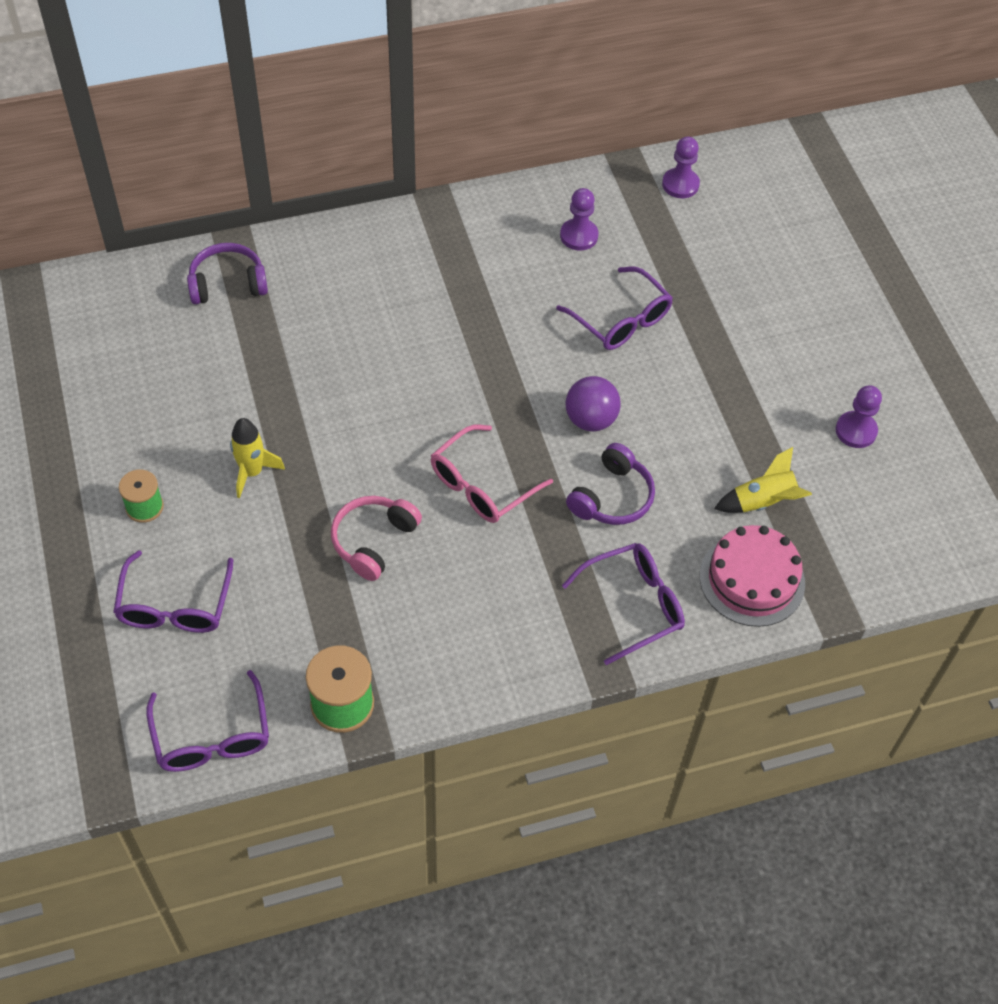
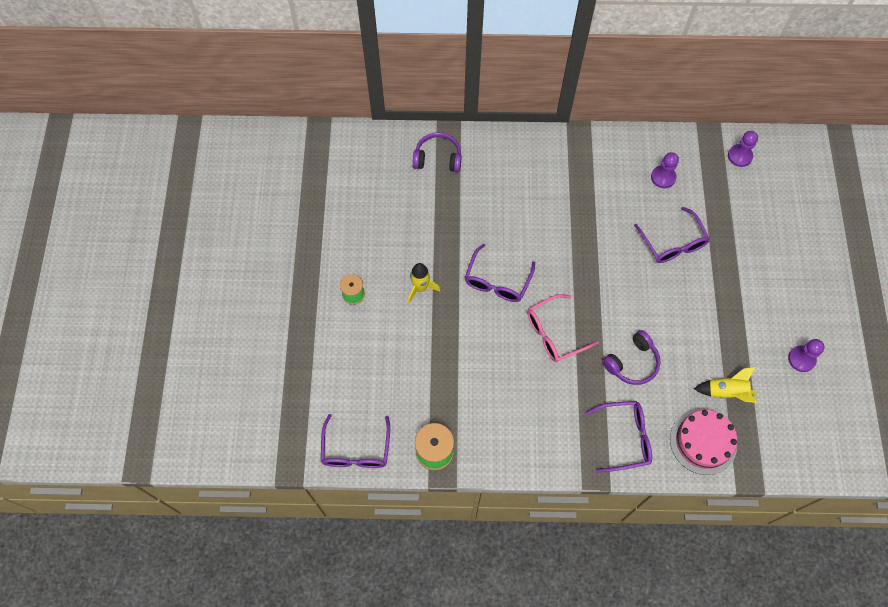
camera: 20 degrees right, 10 degrees up
(175, 605) = (355, 362): purple glasses -> purple glasses (497, 281)
(373, 541) = (480, 352): pink headphones -> none
(590, 419) = (634, 307): purple ball -> none

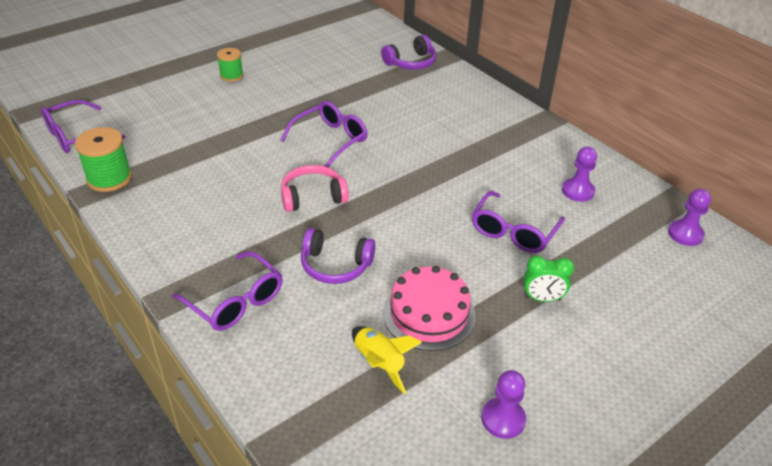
camera: 50 degrees right, 25 degrees down
(420, 288) = (274, 104): yellow rocket -> none
(438, 158) = (411, 62): purple headphones -> purple headphones turned 90 degrees clockwise
(497, 281) = (330, 140): purple glasses -> purple glasses turned 150 degrees clockwise
(555, 333) = (313, 197): pink glasses -> pink headphones
(703, 441) = (290, 373): pink cake -> pink cake (429, 314)
(736, 273) = (542, 298): none -> green clock

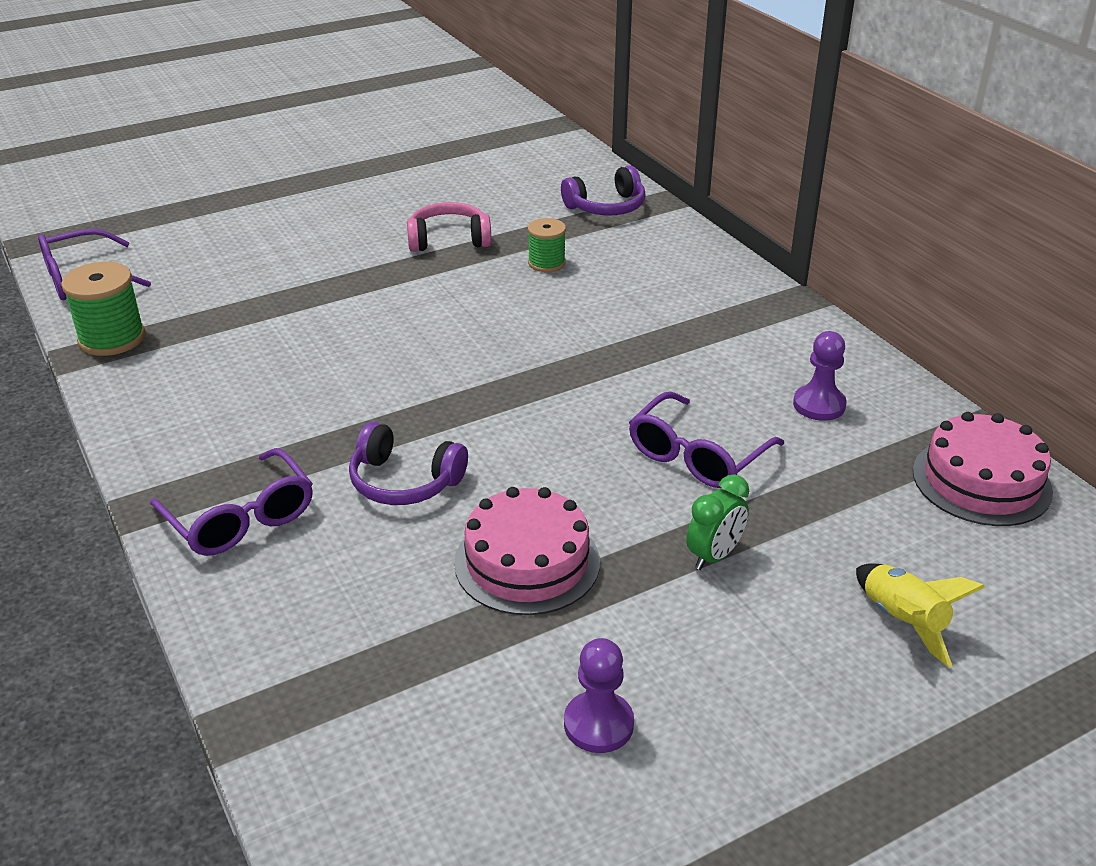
camera: 10 degrees right, 5 degrees down
(231, 75) = (330, 211): green spool -> green spool (546, 263)
(313, 197) = (399, 384): pink headphones -> pink headphones (448, 240)
(330, 140) = (449, 307): purple glasses -> none
(379, 363) = (428, 624): yellow rocket -> yellow rocket (902, 621)
(542, 298) = (714, 556): green clock -> green clock turned 60 degrees counterclockwise
(685, 234) = (981, 481): purple pawn -> pink cake

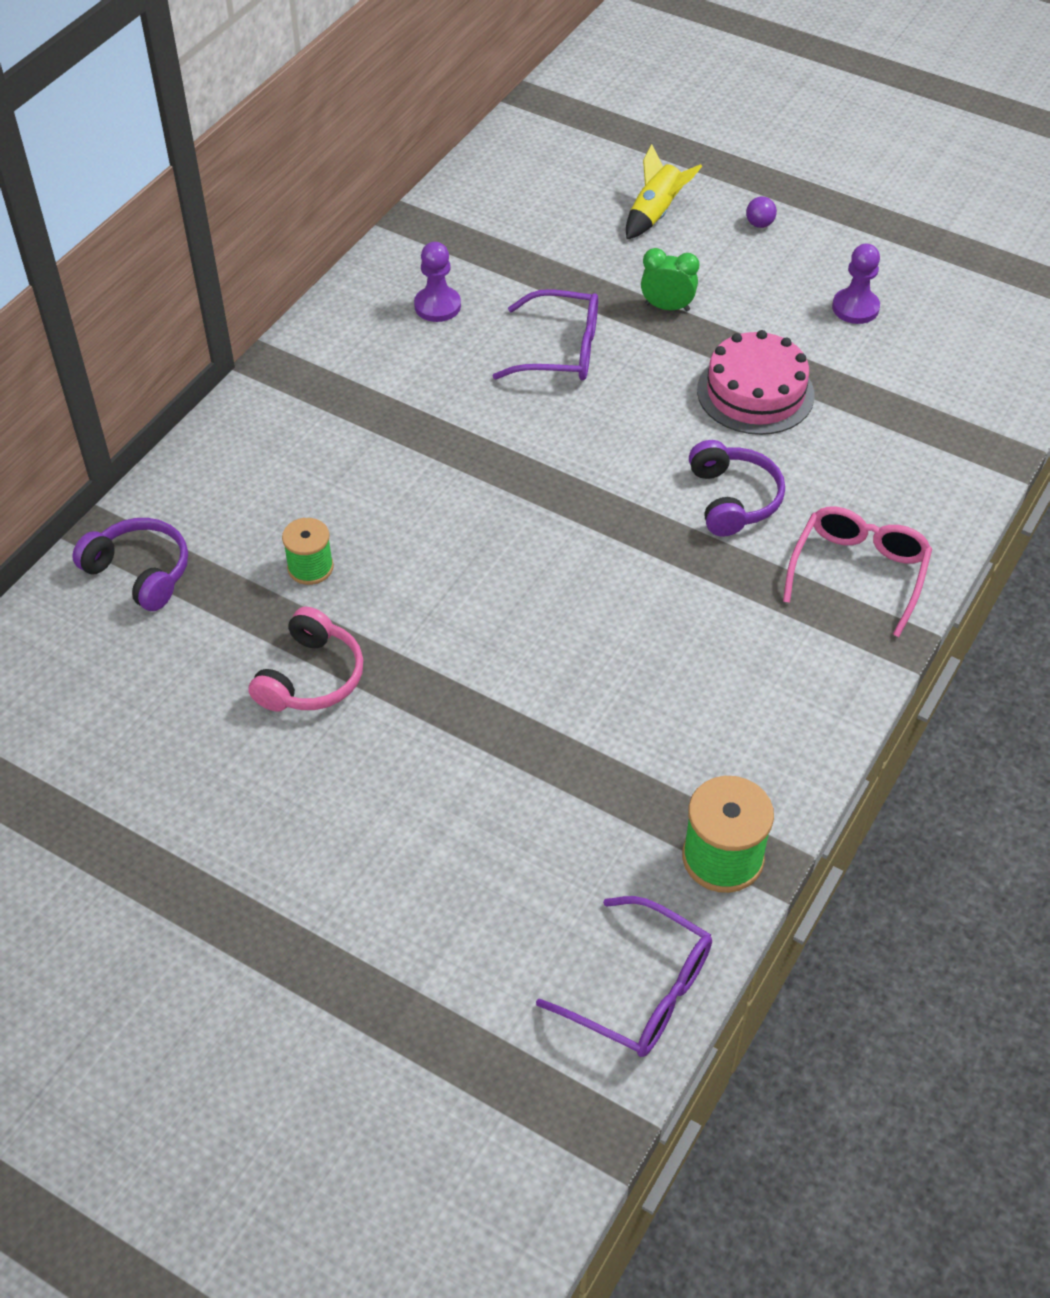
camera: 120 degrees left, 15 degrees up
(240, 518) = (858, 573): purple glasses -> pink glasses
(448, 240) = (311, 677): pink headphones -> pink headphones turned 120 degrees counterclockwise
(830, 714) = (759, 224): none -> purple ball
(981, 481) = (475, 208): pink cake -> none

